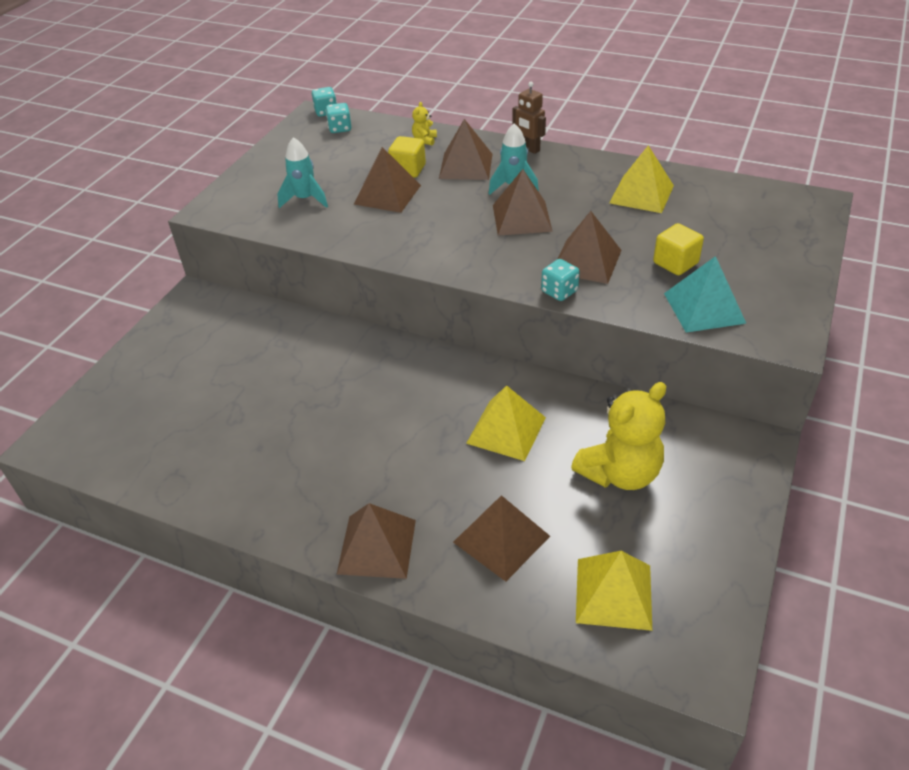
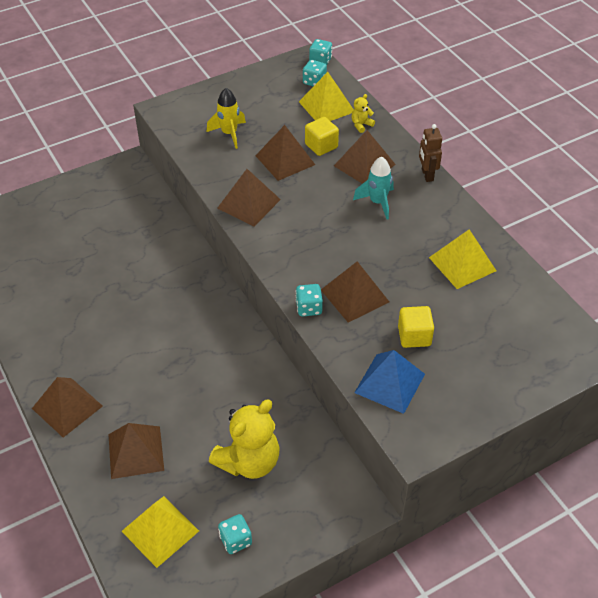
camera: 35 degrees right, 5 degrees up
(305, 199) = (229, 133): turquoise rocket -> yellow rocket
(506, 430) = (214, 384): yellow pyramid -> yellow pyramid (327, 106)
(522, 218) = (352, 233): brown pyramid -> brown pyramid (249, 203)
(620, 473) = (249, 461): yellow teddy bear -> yellow teddy bear turned 45 degrees counterclockwise
(693, 549) = (235, 540): none -> turquoise dice
(704, 308) = (389, 383): turquoise pyramid -> blue pyramid

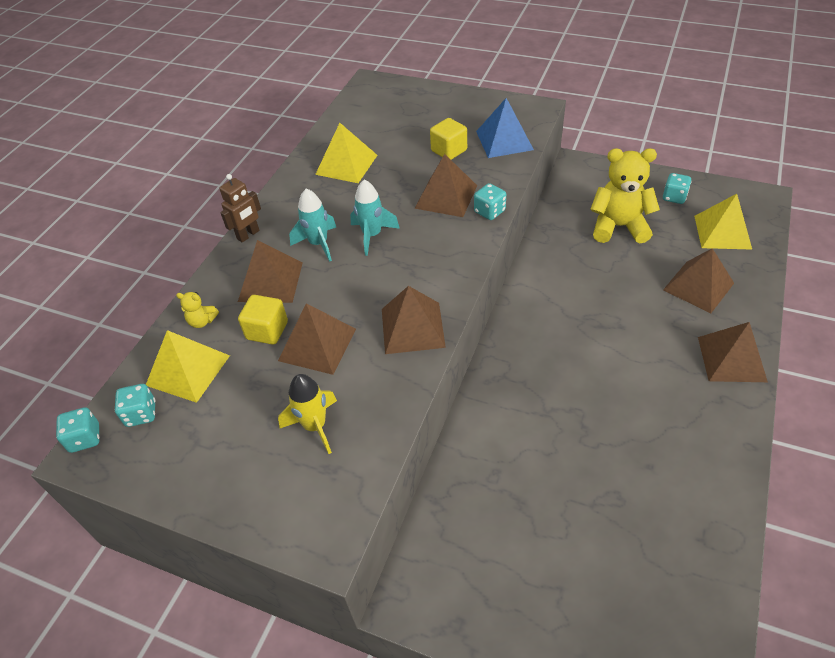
camera: 125 degrees left, 0 degrees up
(356, 232) = (372, 235): none -> turquoise rocket

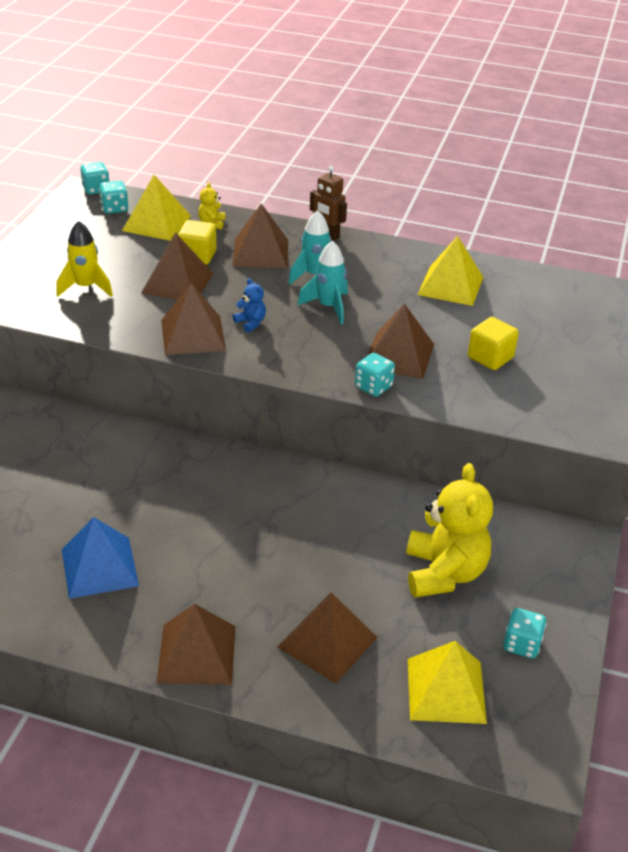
camera: 80 degrees right, 10 degrees down
(394, 286) = (251, 323): none -> blue teddy bear
(504, 140) = (521, 403): blue pyramid -> blue pyramid (99, 567)

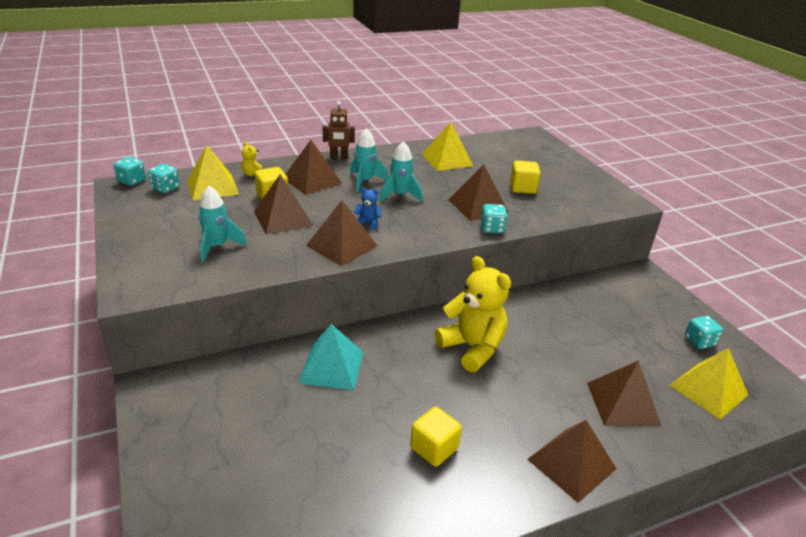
camera: 40 degrees left, 5 degrees down
(86, 287) = (217, 246): yellow rocket -> turquoise rocket
(99, 567) = (434, 448): blue pyramid -> yellow cube
(105, 454) = (331, 367): none -> turquoise pyramid
(444, 573) = (616, 326): yellow teddy bear -> yellow teddy bear (472, 348)

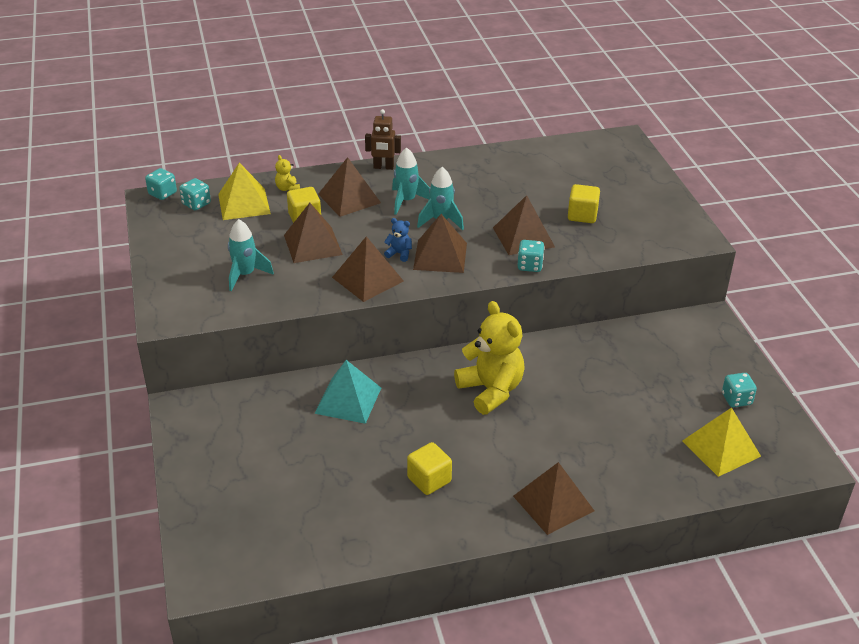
camera: 10 degrees right, 5 degrees up
(447, 160) = (506, 174): yellow pyramid -> none
(623, 403) = (625, 454): brown pyramid -> brown pyramid (440, 256)

